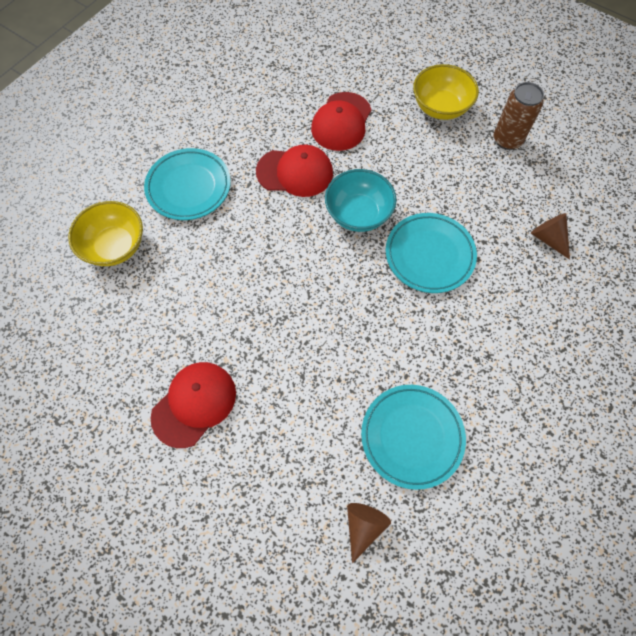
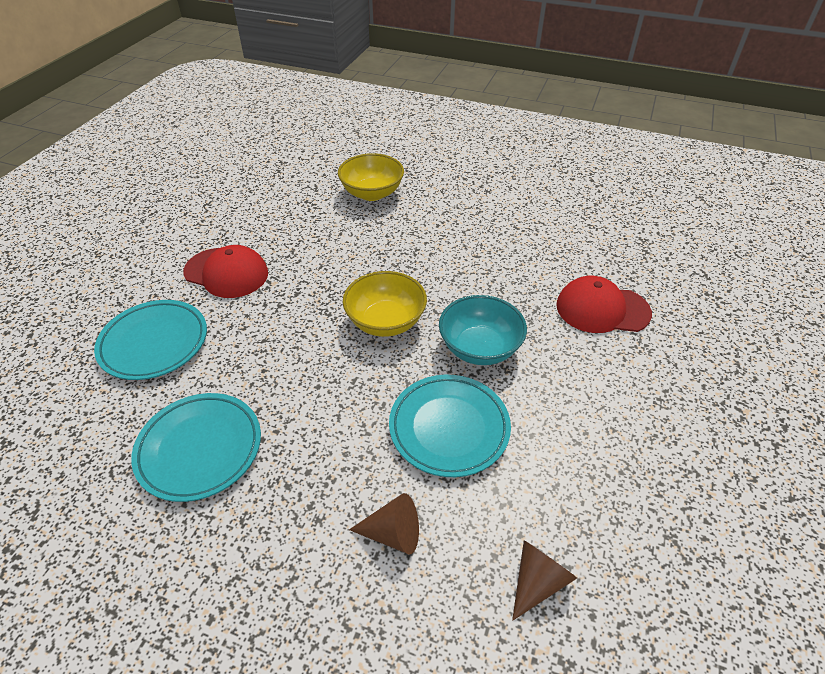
camera: 75 degrees right, 20 degrees down
(189, 187) = (452, 219): turquoise plate -> turquoise plate (154, 343)
(295, 172) = (509, 285): red cap -> none
(363, 526) = (98, 421): brown cone -> brown cone (393, 533)
(440, 107) = (695, 403): yellow bowl -> yellow bowl (385, 322)
(507, 140) = (693, 497): brown can -> none

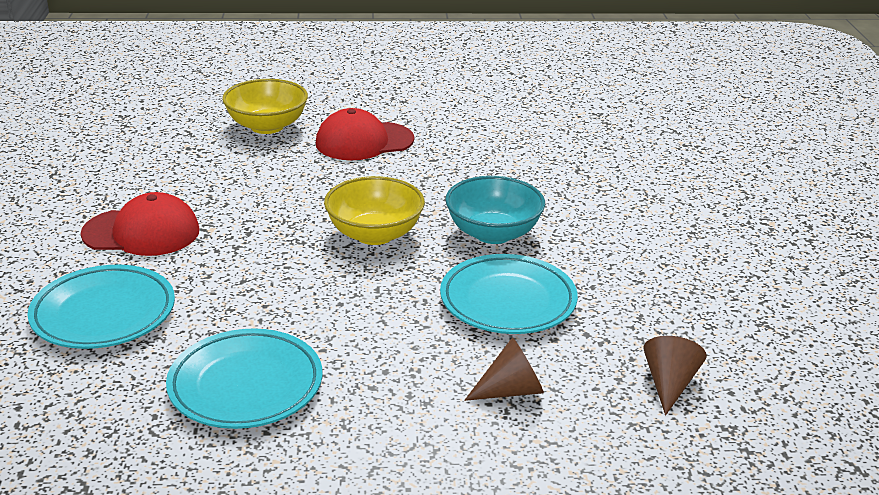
camera: 25 degrees left, 15 degrees down
(602, 309) = (594, 177): red cap -> red cap (364, 141)

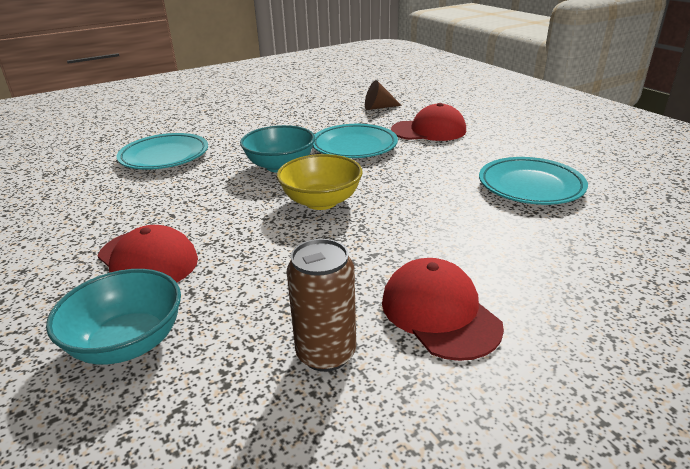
camera: 115 degrees left, 0 degrees up
(103, 314) = (560, 268): turquoise plate -> turquoise plate (164, 156)
(167, 181) = (326, 353): none -> brown can
(267, 126) = (128, 343): yellow bowl -> turquoise bowl
(511, 390) = (429, 130): brown cone -> red cap

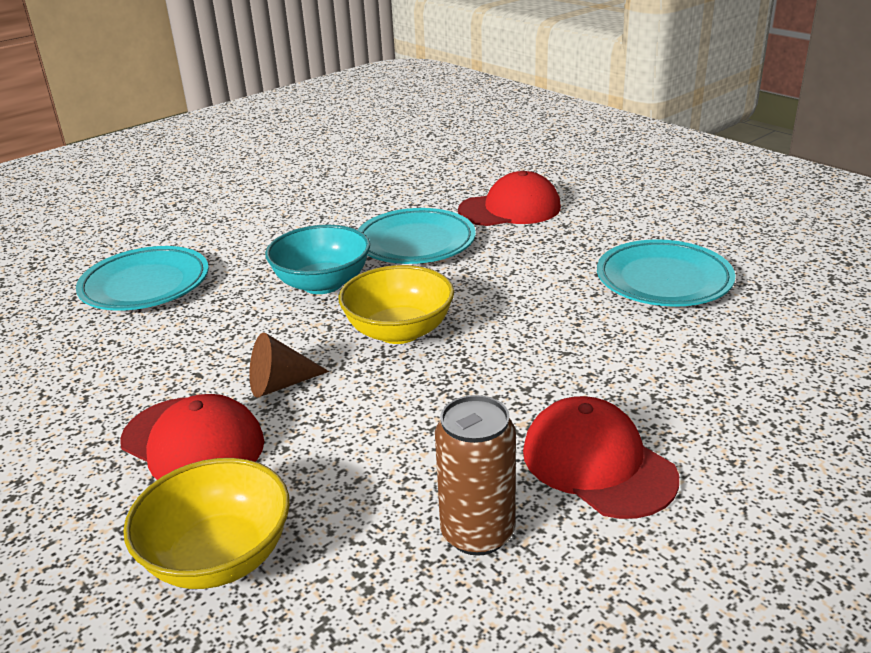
camera: 10 degrees left, 0 degrees up
(128, 343) = (219, 557): turquoise bowl -> yellow bowl
(379, 107) = (429, 178): brown cone -> brown cone (280, 384)

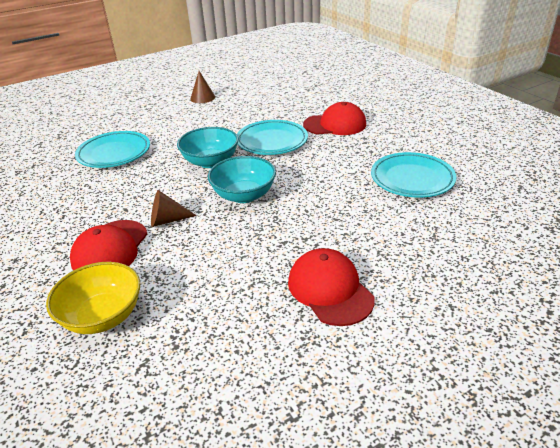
camera: 10 degrees right, 5 degrees up
(193, 442) = (110, 249): red cap -> red cap turned 60 degrees clockwise
(272, 184) = (202, 98): none -> brown cone
(399, 331) = (244, 195): yellow bowl -> turquoise bowl
(477, 533) = (246, 322): brown can -> none

